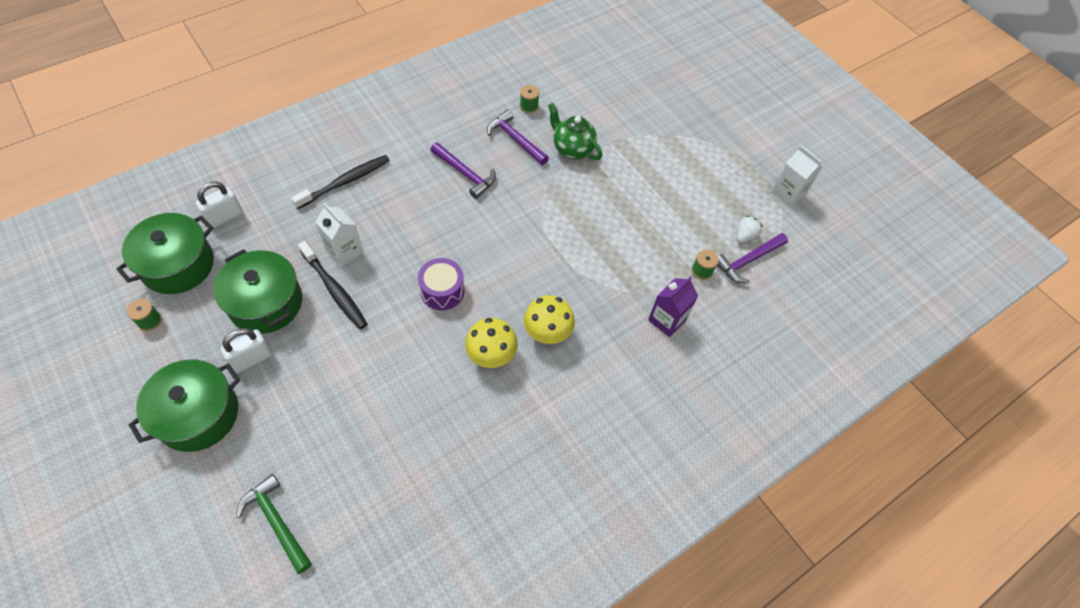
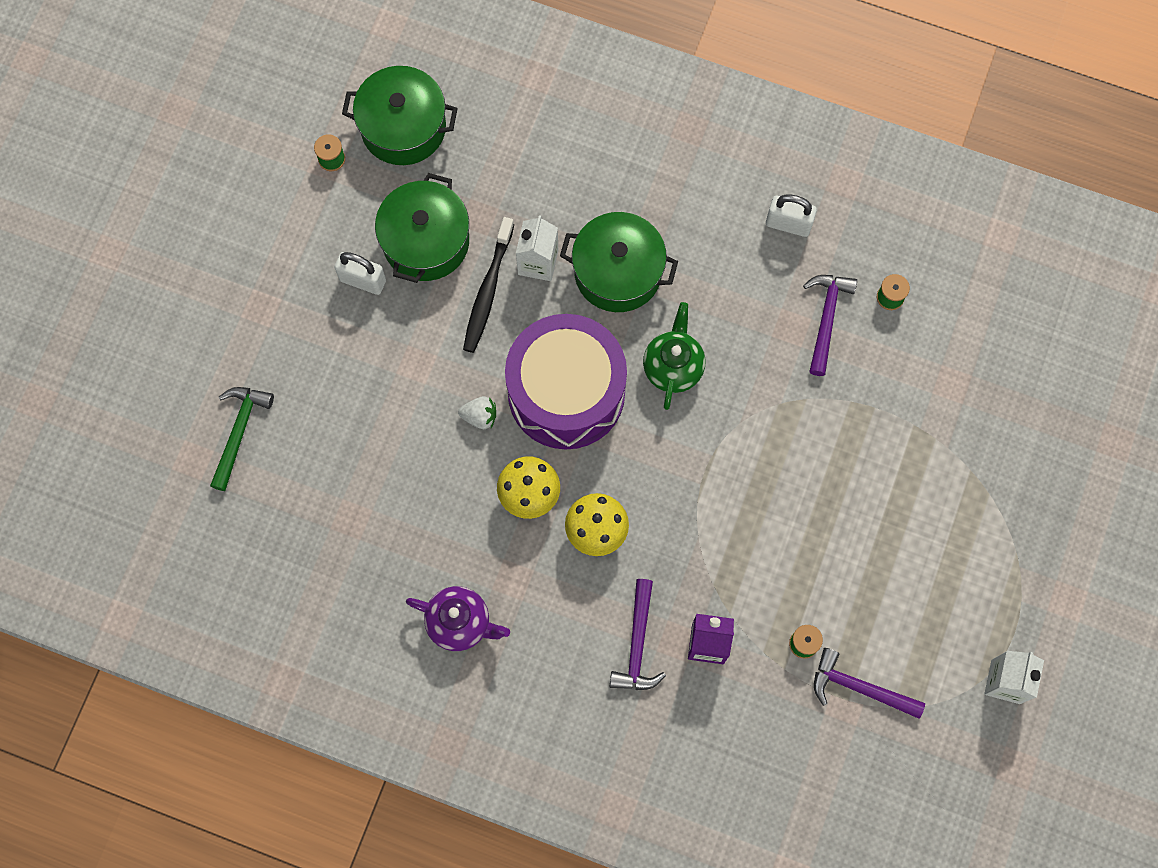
camera: 60 degrees right, 15 degrees up
(198, 414) = (280, 284): green pot -> green pot (618, 272)
(225, 217) = (486, 118): white padlock -> white padlock (788, 224)
(345, 182) = (620, 192): black toothbrush -> none
(442, 291) = (566, 392): purple drum -> purple drum, size x2.11
(465, 174) = (732, 302): purple hammer -> purple hammer (637, 644)
(545, 459) = (460, 623): none -> purple teapot
(572, 149) = (865, 390): green teapot -> green teapot (673, 367)
(744, 236) = (894, 664): white strawberry -> white strawberry (480, 416)

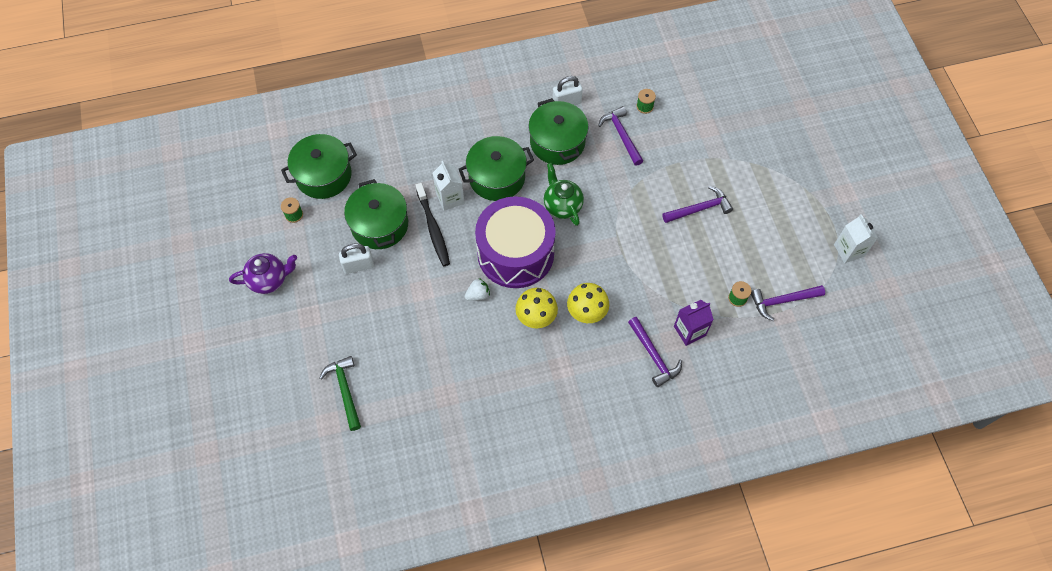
camera: 35 degrees left, 10 degrees down
(460, 623) = (549, 409): purple teapot -> purple teapot (269, 280)
(733, 273) = (557, 142): none -> green pot
(850, 490) = (699, 209): none -> purple hammer

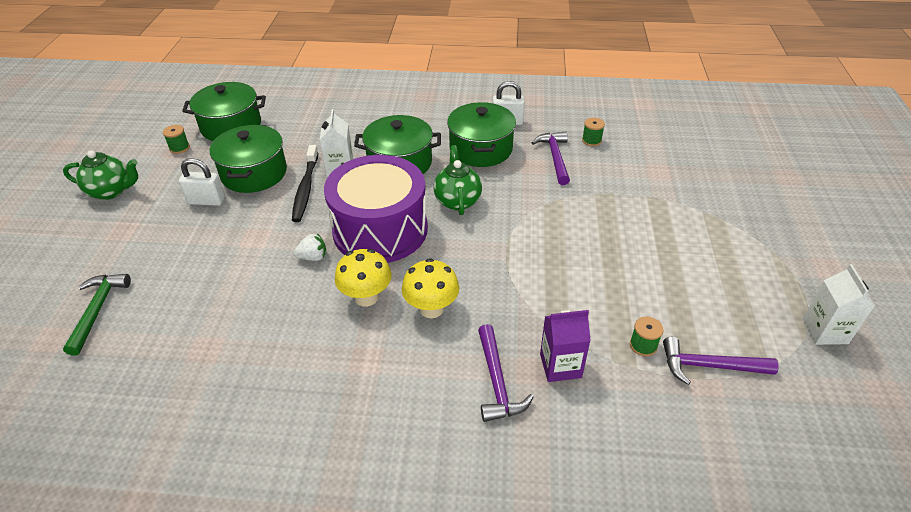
camera: 20 degrees right, 20 degrees down
(269, 280) = (111, 191): purple teapot -> green teapot
(699, 209) = (623, 240): purple hammer -> none

